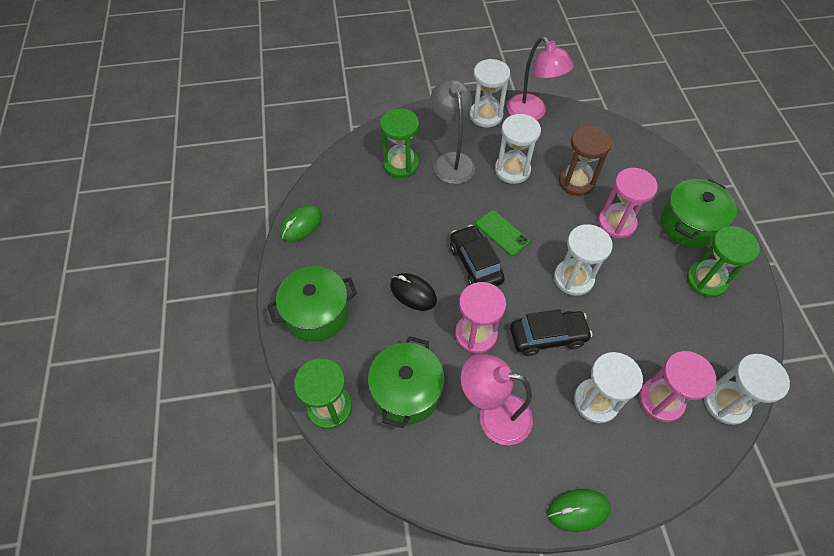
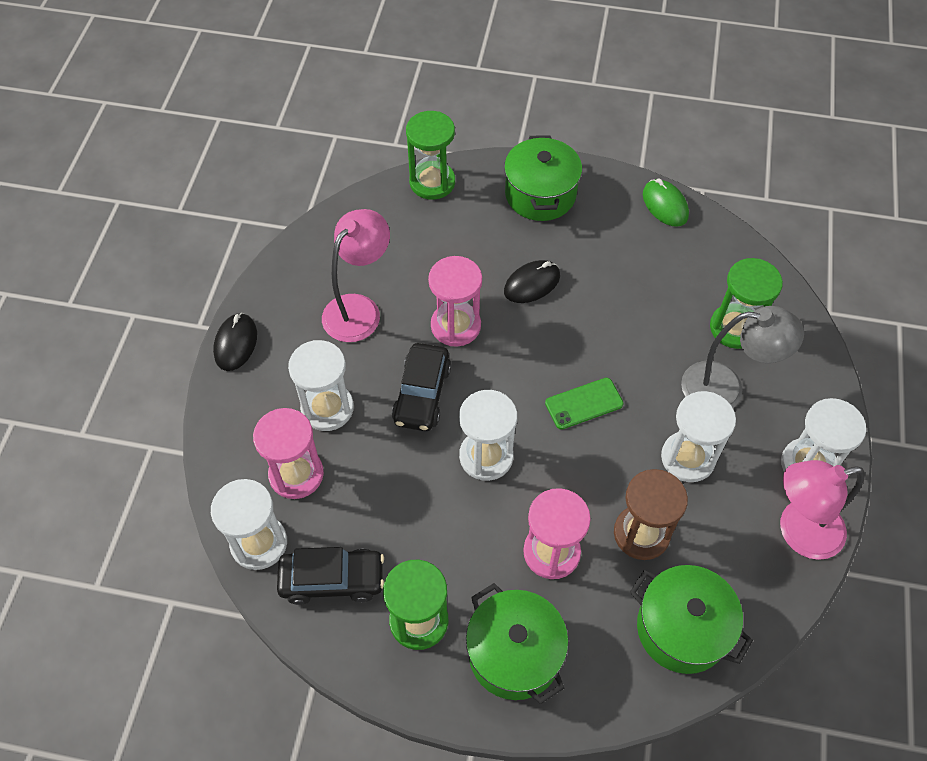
camera: 110 degrees right, 0 degrees up
(406, 391) = (419, 245): green pot -> green pot (682, 628)
(475, 264) = (548, 358): black car -> black car (332, 580)
(578, 510) = (236, 344): green mouse -> black mouse

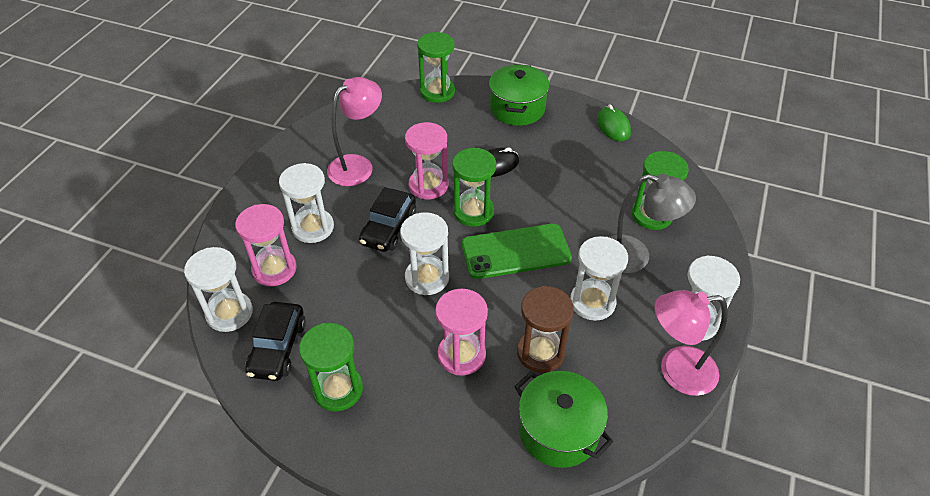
camera: 10 degrees right, 10 degrees down
(236, 344) = (258, 176): black mouse -> none
(332, 580) = (278, 348): black car -> black car turned 90 degrees clockwise
(514, 653) = (410, 427): green pot -> none
(520, 355) = (473, 212): none -> green hourglass
(584, 403) = (516, 251): green phone -> green phone, size x1.74

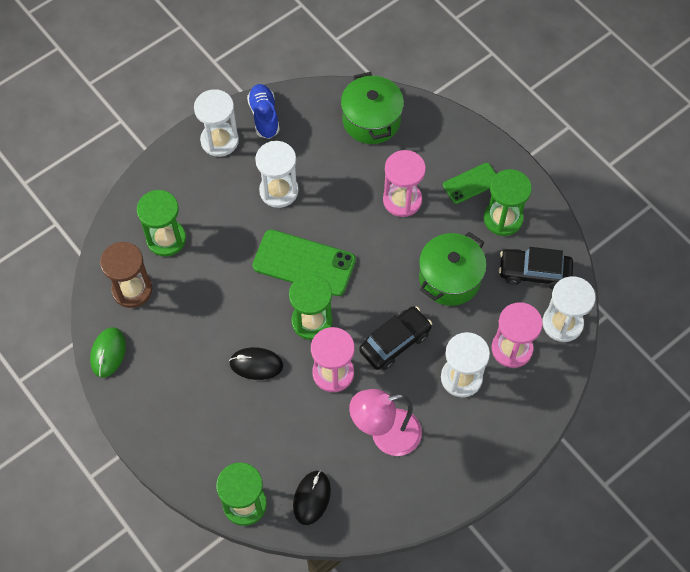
camera: 150 degrees left, 15 degrees up
(278, 348) = (534, 272): black car -> black car turned 120 degrees counterclockwise
(391, 112) = (312, 498): none -> black mouse
(395, 412) = (471, 183): none -> green phone
(427, 278) = (390, 276): white hourglass -> none
(517, 108) = (180, 430): green pot -> green pot (449, 278)
(540, 352) = (345, 174): brown hourglass -> brown hourglass (132, 289)
(635, 256) = (214, 210): grey lamp -> none
(676, 371) = (264, 116): pink lamp -> blue shoe

